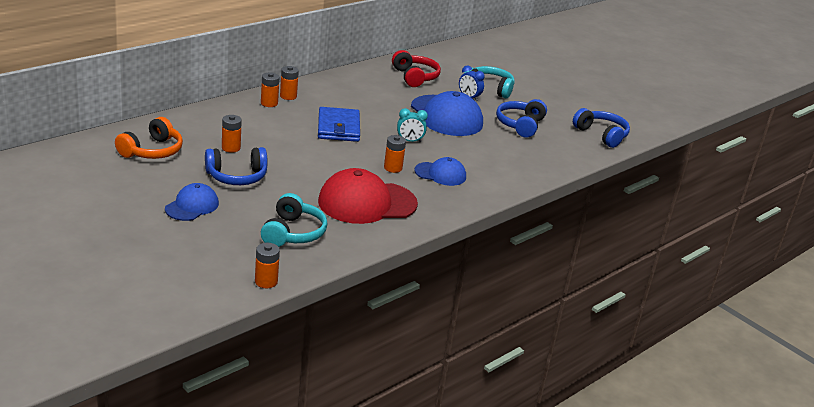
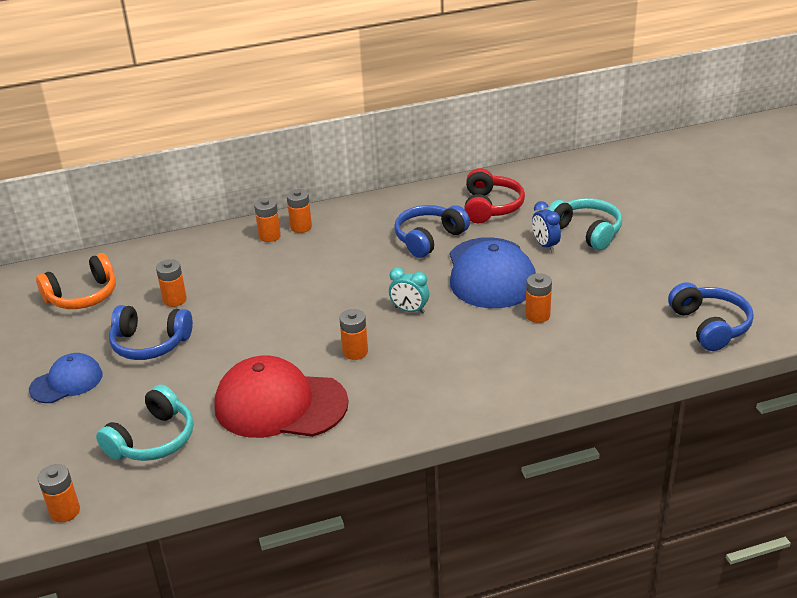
camera: 30 degrees right, 5 degrees up
(338, 128) = (330, 280): blue wallet -> none
(440, 174) = (413, 369): blue cap -> none
(495, 137) = (537, 315): none -> orange battery
(520, 125) = (590, 297): blue headphones -> blue headphones (429, 238)

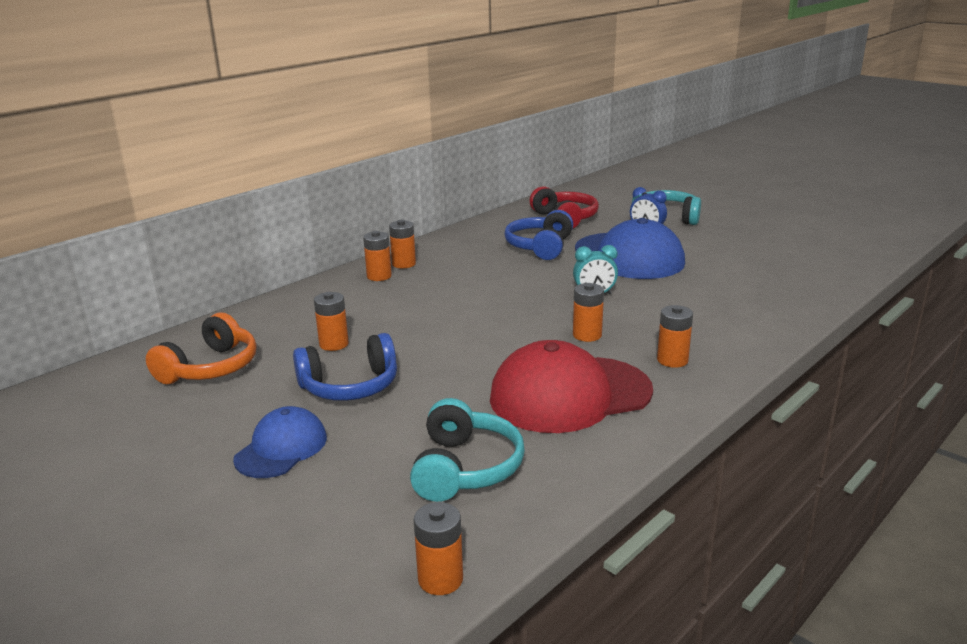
camera: 30 degrees left, 10 degrees down
(537, 315) = (710, 272): orange battery -> orange battery (672, 360)
(710, 326) = (848, 248): blue headphones -> none

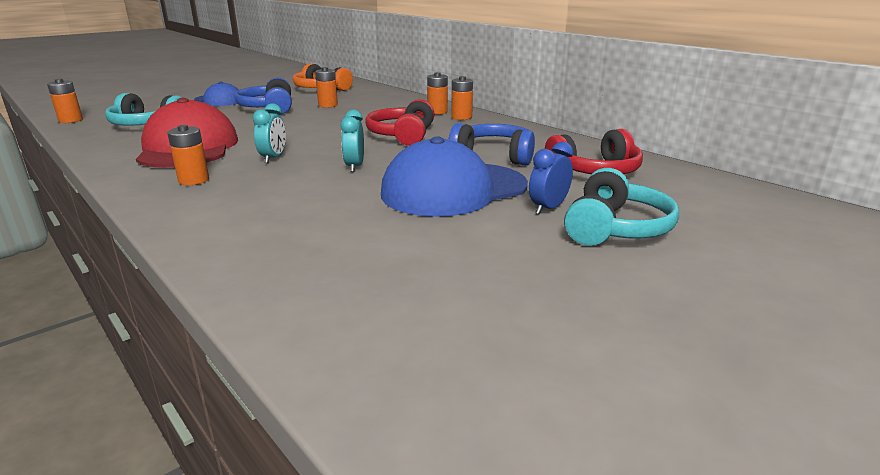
camera: 95 degrees right, 0 degrees up
(484, 285) = (402, 135): none -> red headphones
(587, 335) = (273, 158): orange battery -> turquoise clock

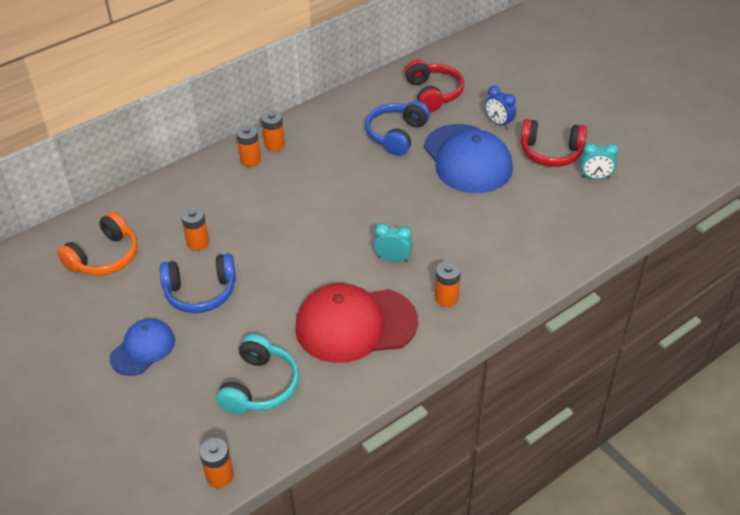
camera: 85 degrees left, 20 degrees up
(354, 167) = (417, 209): turquoise clock -> turquoise clock (595, 177)
(402, 135) = (333, 183): red headphones -> red headphones (551, 152)
(615, 228) = (525, 103): turquoise headphones -> none

